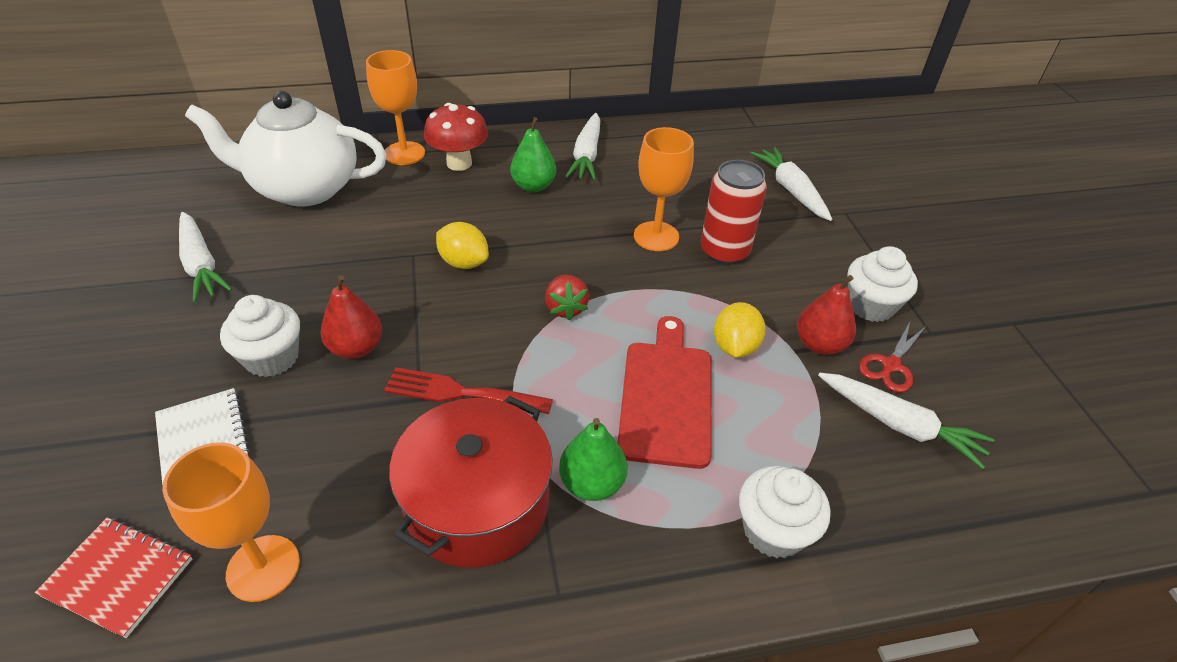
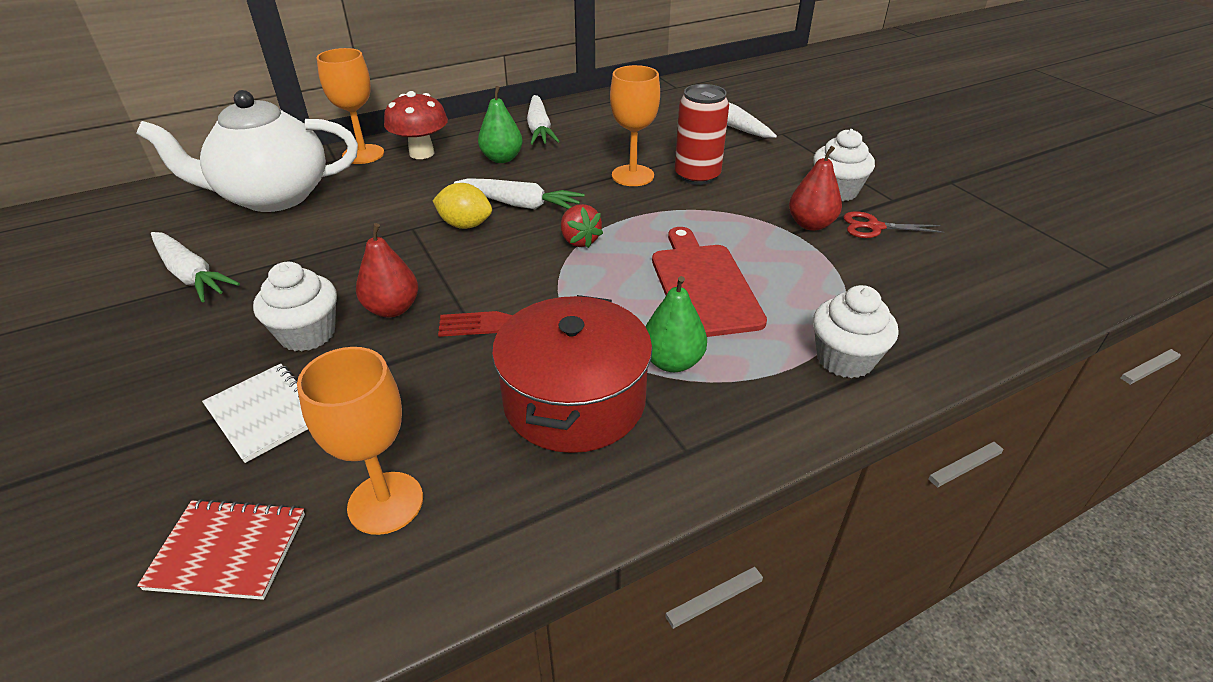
camera: 15 degrees left, 5 degrees down
(734, 347) = (742, 239): yellow lemon -> none
(891, 365) = (874, 227): red scissors -> red scissors turned 75 degrees clockwise
(899, 425) = (903, 265): white carrot -> white carrot (520, 204)

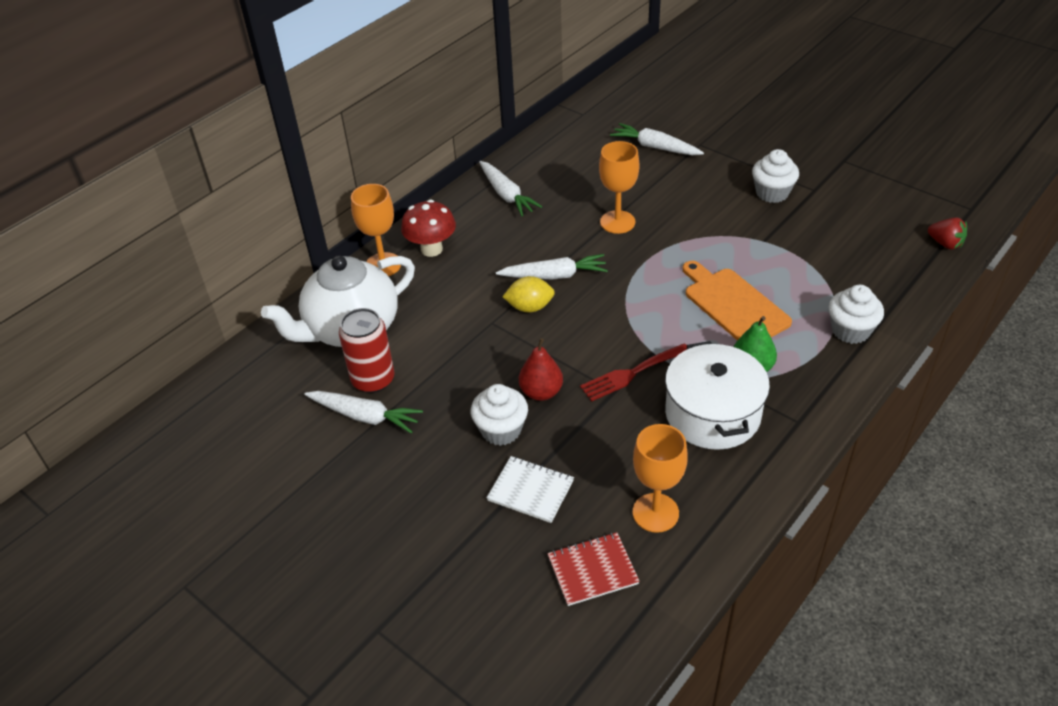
camera: 20 degrees left, 5 degrees up
(502, 158) = (502, 235): green pear -> none
(574, 400) = (712, 414): red pot -> white pot
(579, 241) = (624, 294): red strawberry -> red strawberry (945, 244)
(697, 176) = (665, 208): red can -> red can (373, 380)
(703, 286) = (733, 305): red cutting board -> orange cutting board
(810, 224) = (772, 230): red pear -> none
(874, 227) = (814, 219): red scissors -> none

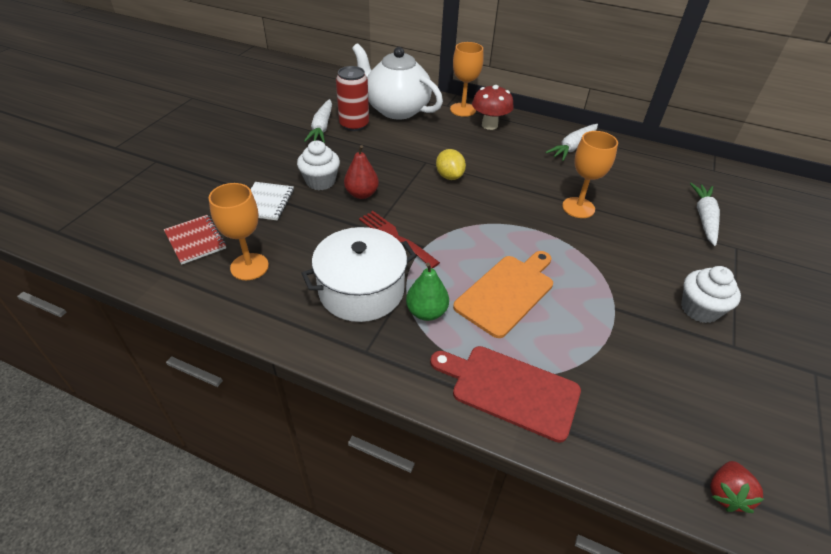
camera: 70 degrees right, 0 degrees up
(554, 275) = (491, 183): white carrot -> none
(850, 330) = (510, 390): white cupcake -> red cutting board

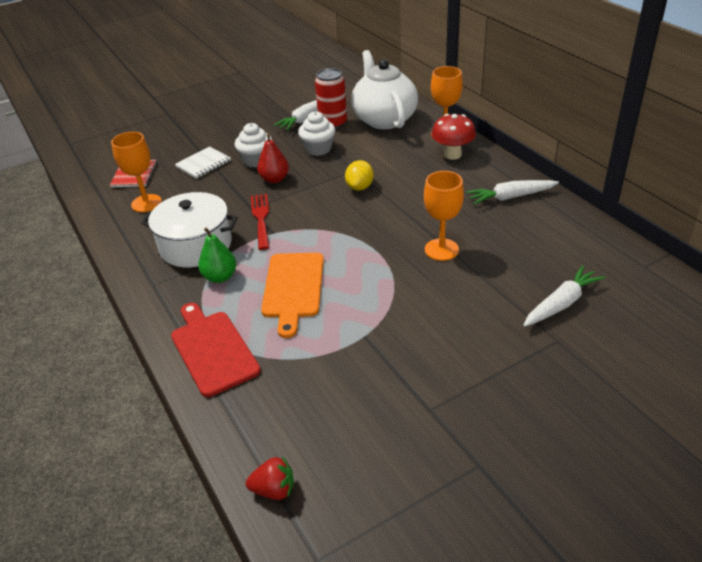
camera: 40 degrees right, 5 degrees down
(507, 292) = (293, 288): orange cutting board -> orange cutting board turned 105 degrees clockwise
(699, 309) = (440, 370): white cupcake -> white cupcake (318, 149)
(726, 494) = (274, 490): red strawberry -> red strawberry turned 150 degrees counterclockwise

